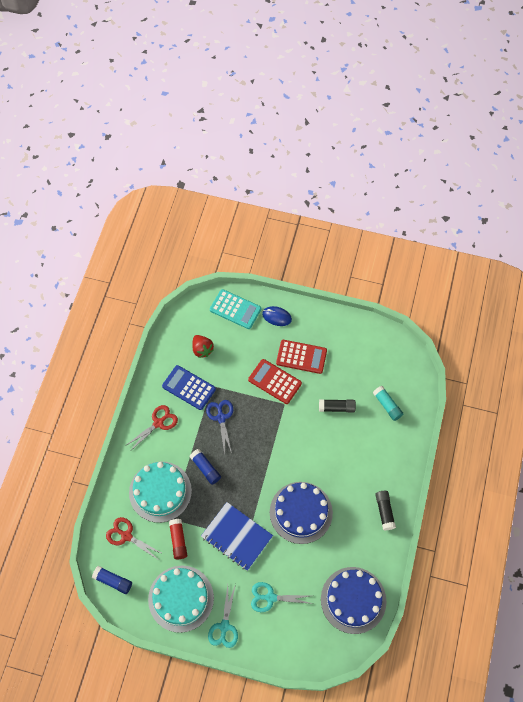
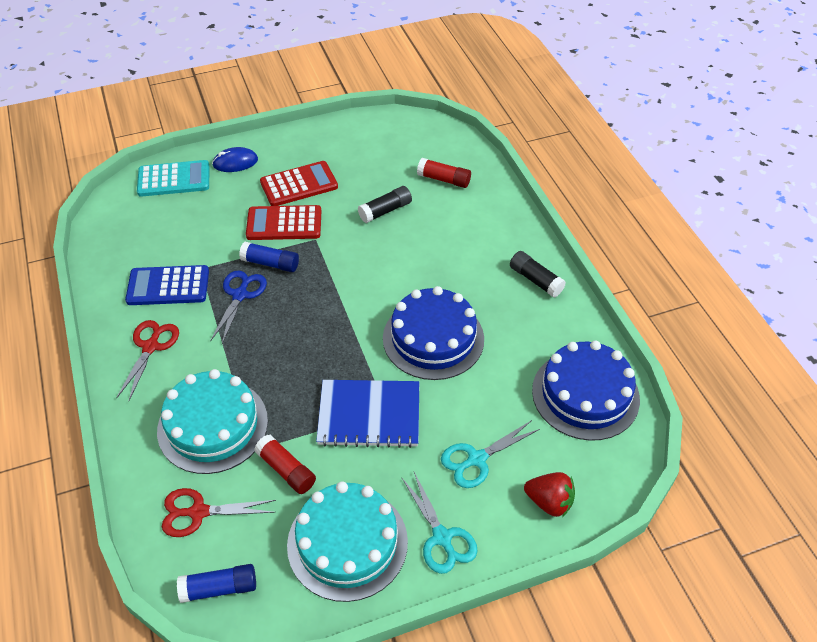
camera: 35 degrees left, 15 degrees down
(202, 349) = (157, 238): red strawberry -> red strawberry (549, 502)
(205, 468) = (261, 362): blue glue stick -> blue glue stick (270, 263)
(221, 418) = (240, 295): blue scissors -> blue scissors turned 60 degrees clockwise
(387, 405) = (444, 179): turquoise glue stick -> red glue stick

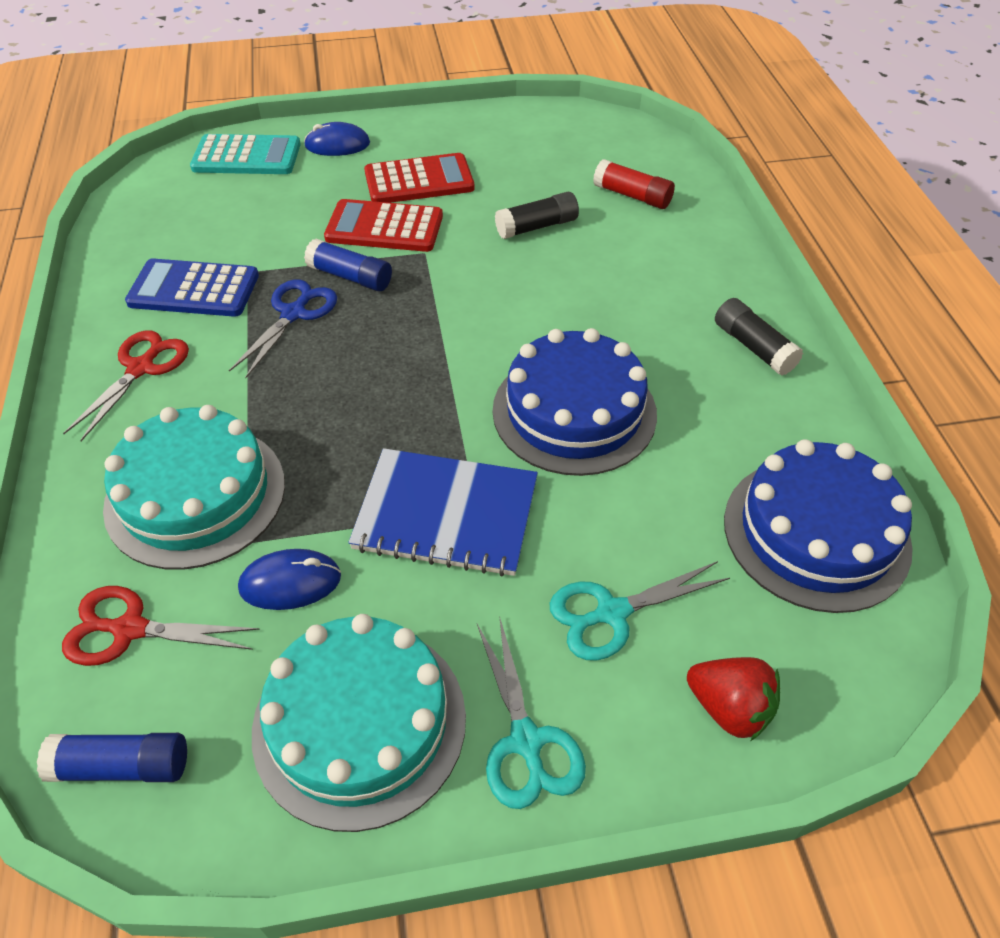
camera: 10 degrees right, 0 degrees up
(286, 470) = (290, 582): red glue stick -> blue mouse

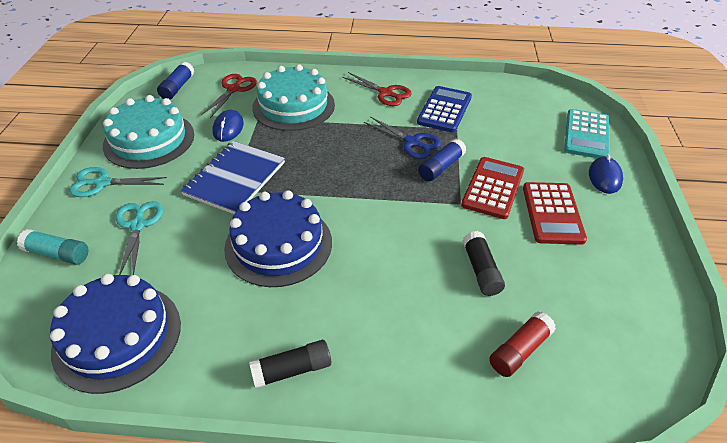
camera: 105 degrees right, 5 degrees down
(729, 708) = (58, 254): red strawberry -> turquoise glue stick

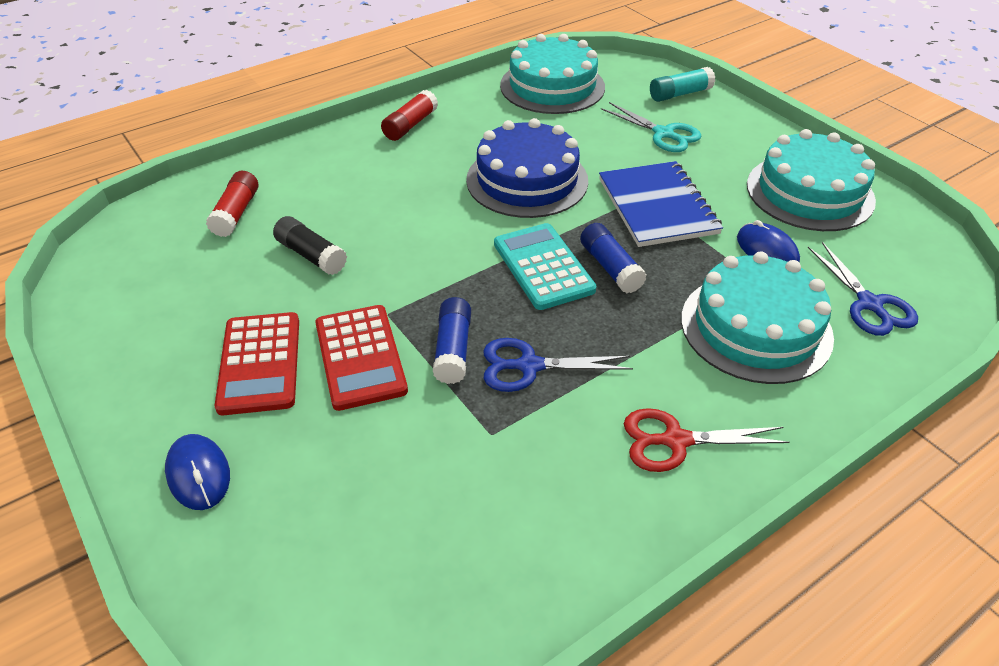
camera: 140 degrees right, 0 degrees up
(102, 183) = (758, 141): turquoise scissors -> none
(117, 336) = (552, 86): blue cake -> turquoise cake
(177, 87) = (929, 263): blue glue stick -> blue glue stick (610, 267)
(234, 89) = (869, 304): red scissors -> blue scissors
(292, 370) = (410, 125): black glue stick -> red glue stick
(444, 110) = (546, 465): blue calculator -> none
(552, 213) = (260, 363): red calculator -> red calculator turned 150 degrees counterclockwise
(586, 135) = (258, 566): turquoise calculator -> turquoise calculator (543, 267)

